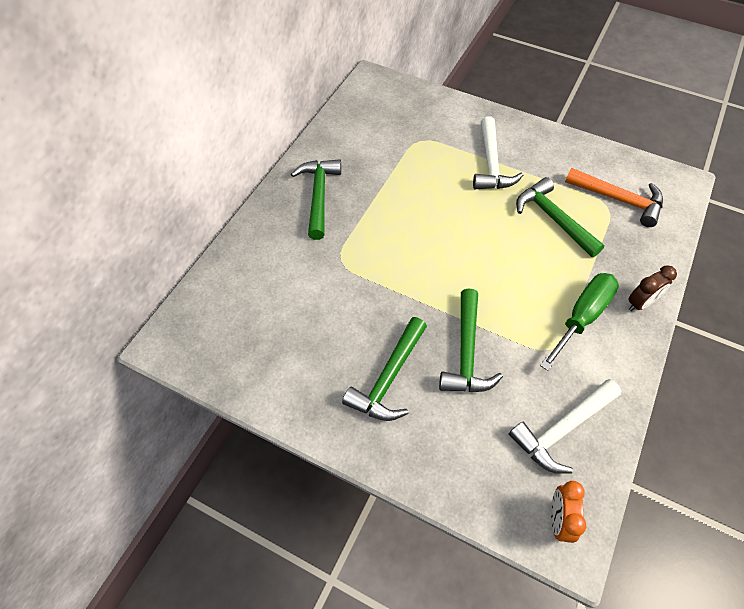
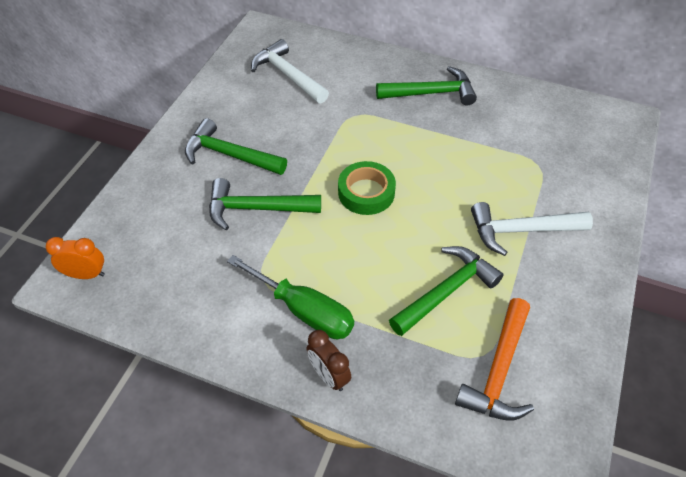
camera: 85 degrees right, 5 degrees down
(448, 260) = (366, 192): none -> green tape
(562, 429) = (172, 283): white hammer -> white hammer (288, 75)

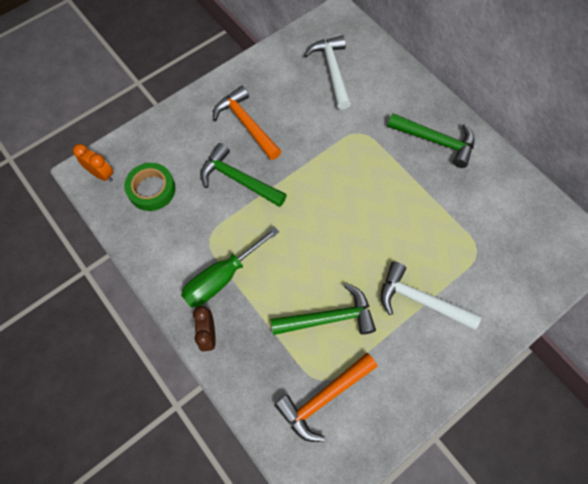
camera: 30 degrees right, 15 degrees up
(230, 155) = (246, 124): green hammer -> orange hammer
(304, 310) = (222, 278): green screwdriver -> green screwdriver turned 75 degrees clockwise
(366, 192) = (324, 206): green tape -> green tape (152, 189)

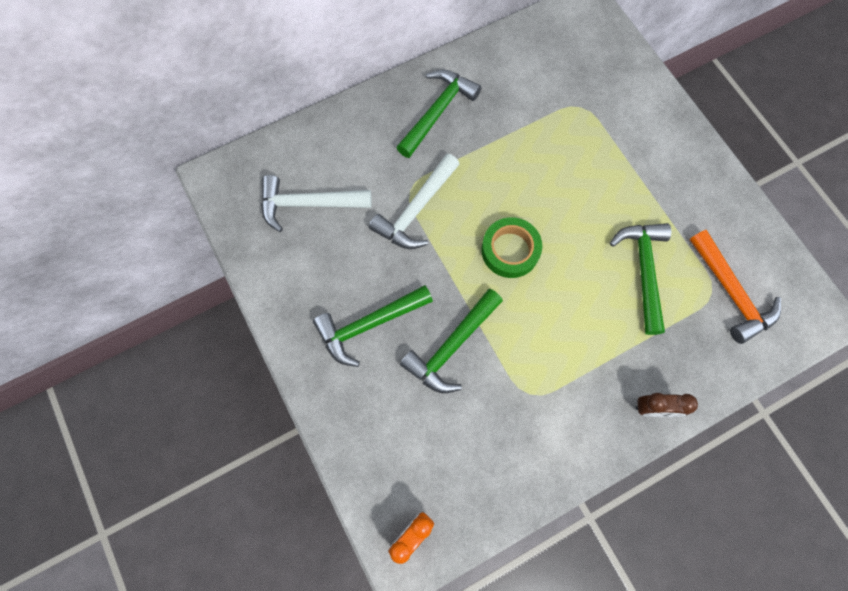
camera: 80 degrees left, 5 degrees up
(152, 189) = (447, 463): green tape -> green tape (510, 250)
(222, 278) = (584, 384): green screwdriver -> none
(246, 124) = (369, 324): orange hammer -> green hammer
(420, 300) = (631, 174): white hammer -> white hammer (416, 210)

